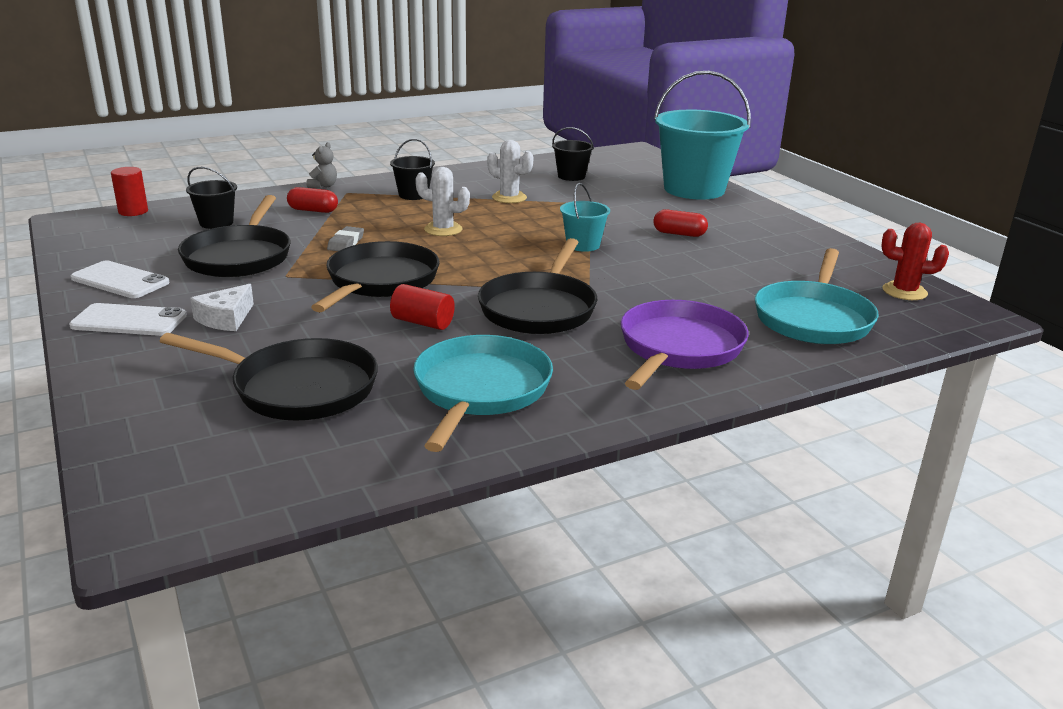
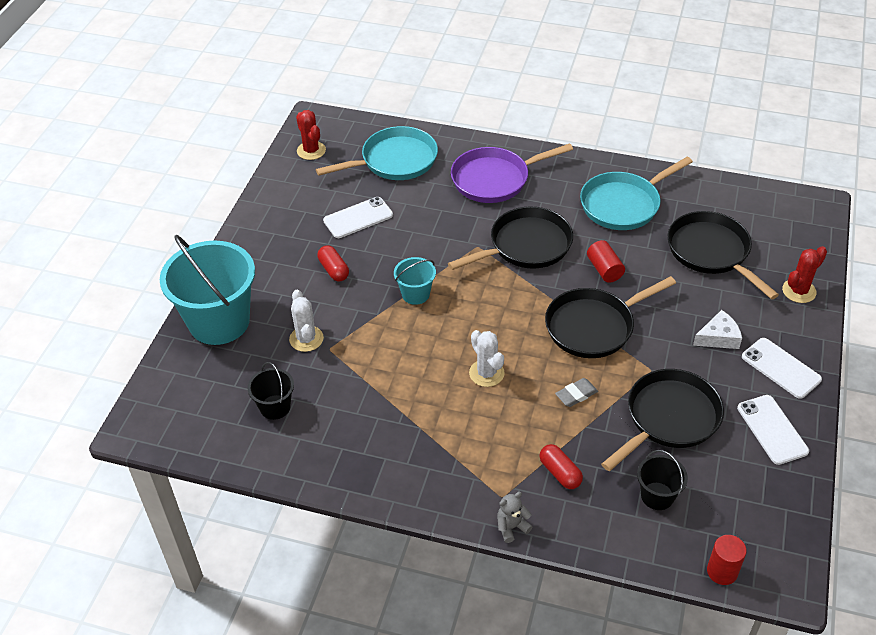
camera: 135 degrees left, 20 degrees up
(133, 395) = (799, 291): none -> red cactus
(413, 195) = (449, 453): black bucket -> none
(509, 198) = (377, 397): white cactus -> white cactus (306, 339)
(738, 266) = (358, 218): none -> white phone

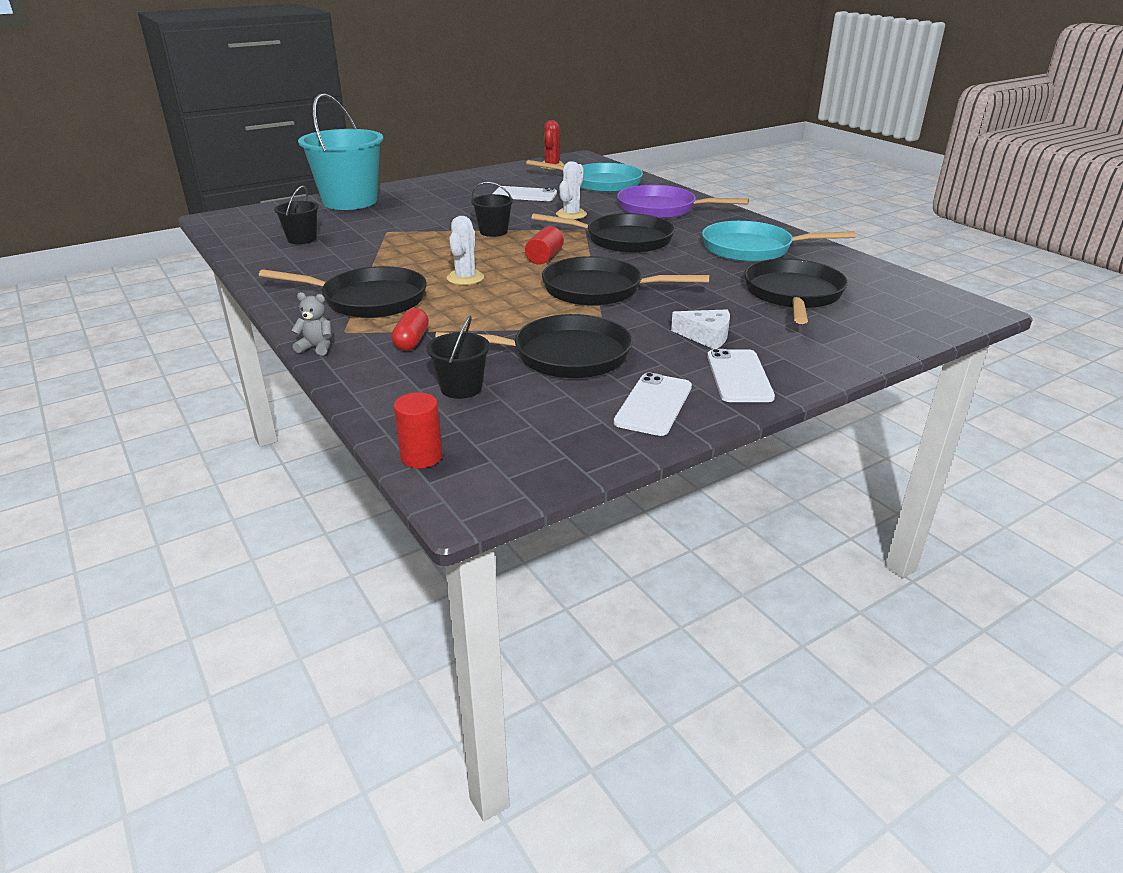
camera: 40 degrees right, 15 degrees down
(306, 339) = (382, 223): white cactus -> white cactus (571, 214)
(334, 270) = (462, 207): red capsule -> none
(415, 294) = (493, 232): turquoise bucket -> black bucket
(460, 449) = (368, 300): none -> black pan
(576, 395) = (511, 313): grey eraser -> none
(604, 269) = (667, 270): red cylinder -> red cylinder (544, 257)
(799, 291) = (852, 345): red cactus -> none

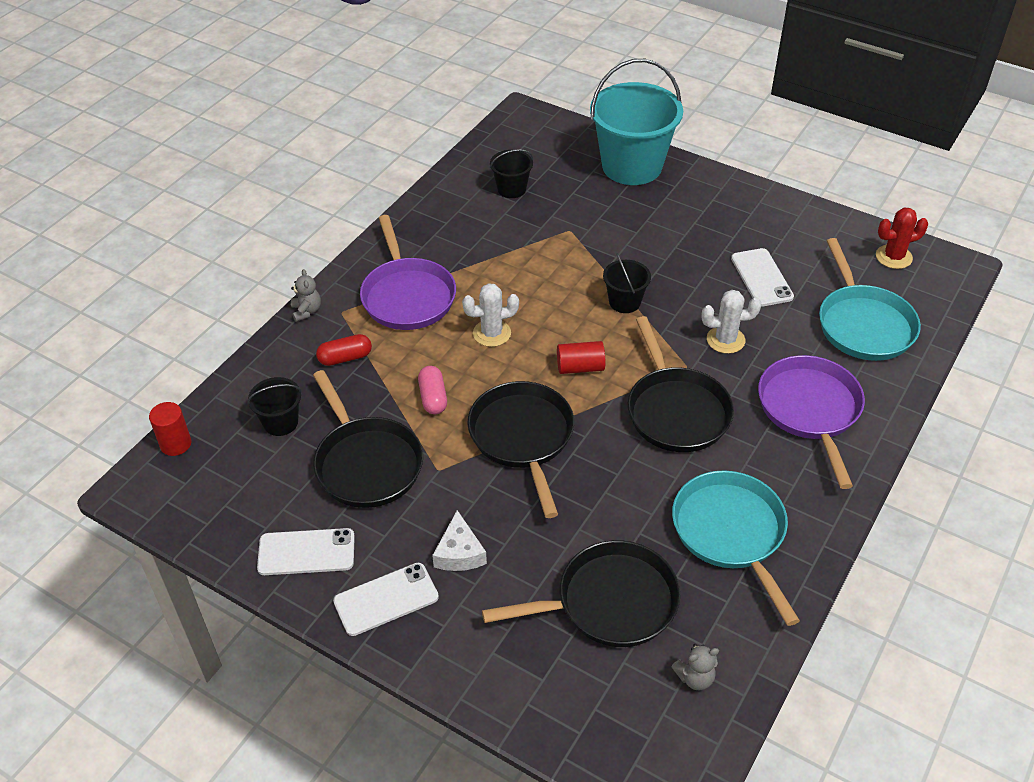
camera: 65 degrees right, 15 degrees up
(368, 300) = (407, 296): black pan -> purple pan
(513, 313) = (433, 398): none -> pink capsule
(875, 284) = (695, 678): none -> grey teddy bear

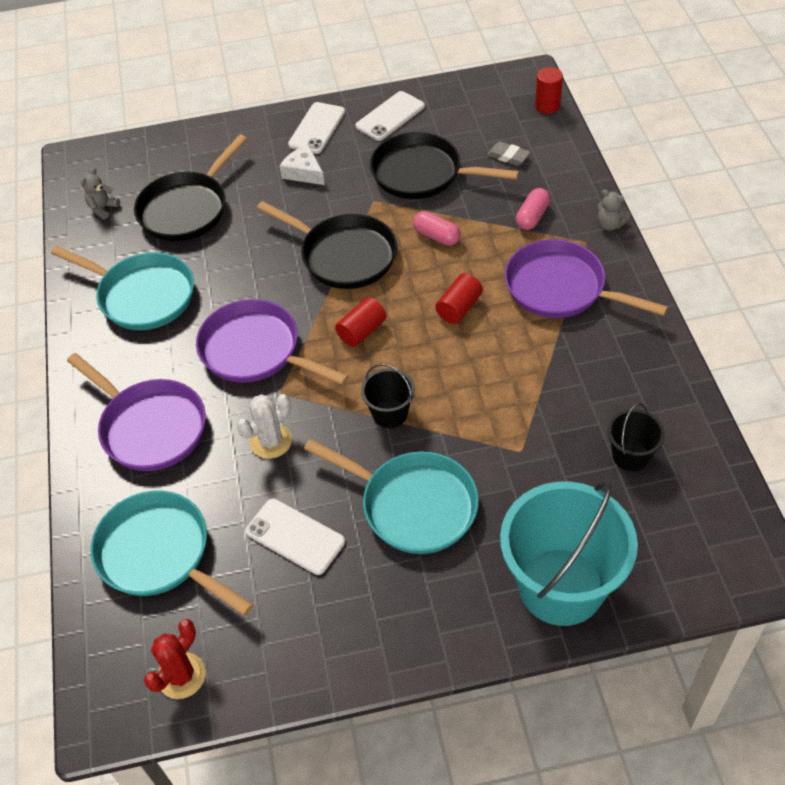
camera: 140 degrees right, 5 degrees up
(280, 422) = (508, 156): black bucket -> grey eraser
(345, 358) = (532, 217): red capsule -> pink capsule
(492, 333) = (459, 308): white cactus -> red cylinder
(669, 247) = (413, 505): none -> turquoise pan
(676, 411) = (256, 350): black pan -> purple pan

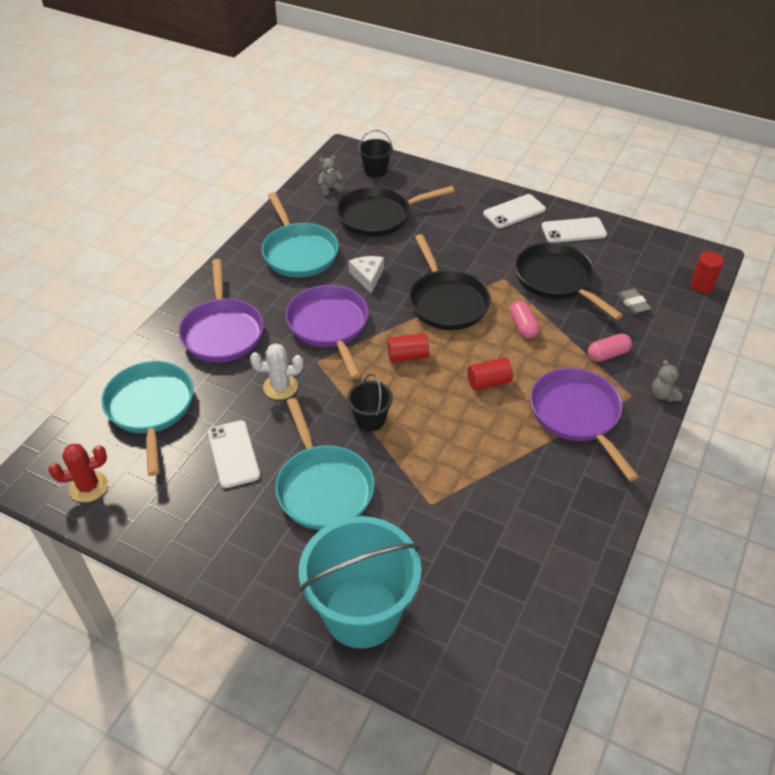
camera: 35 degrees right, 5 degrees down
(304, 172) = (476, 235): white cheese -> white cheese (367, 276)
(630, 455) = (506, 563): black bucket -> black bucket (375, 170)

